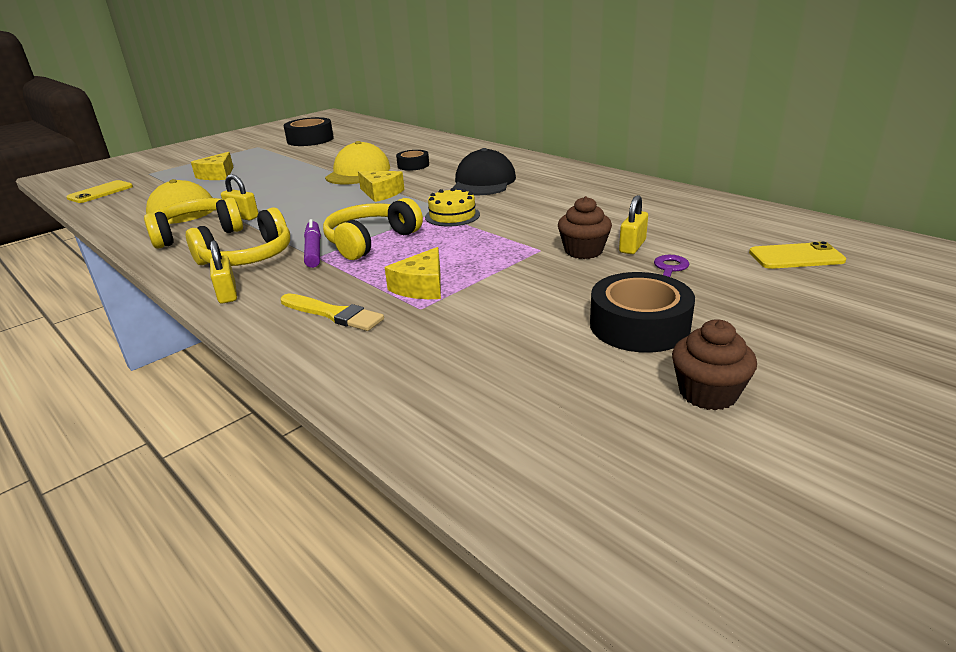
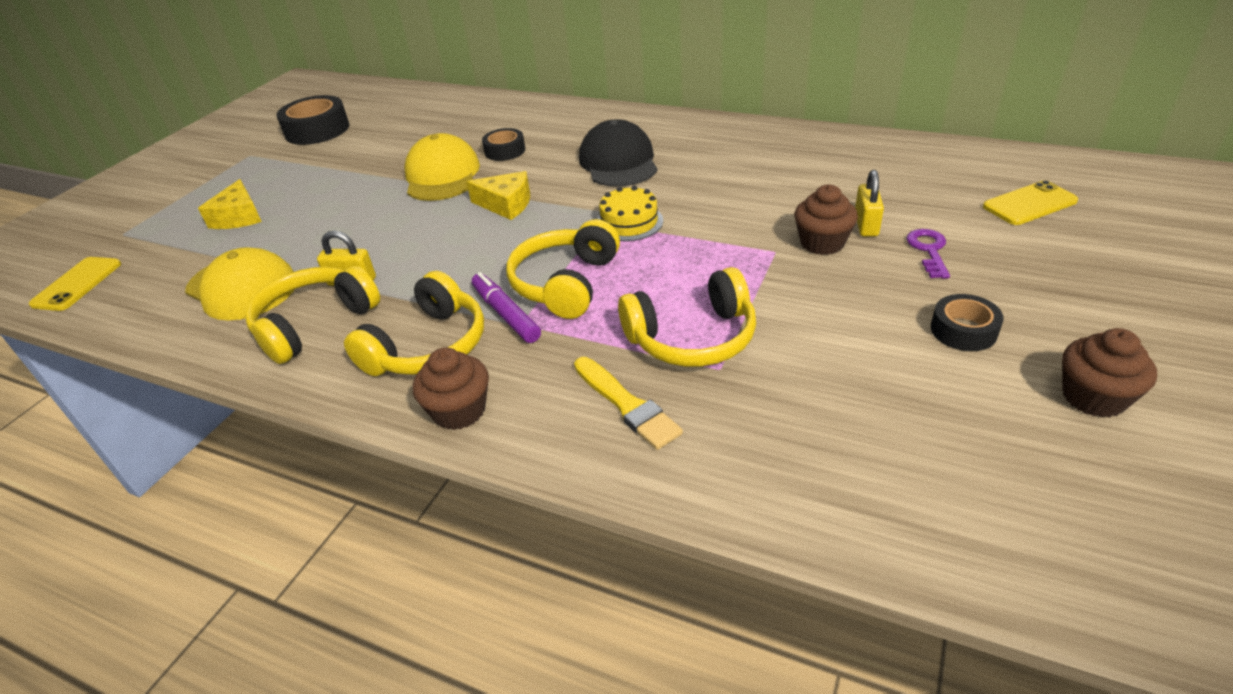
camera: 20 degrees left, 10 degrees up
(227, 293) = (459, 411): yellow padlock -> brown cupcake
(333, 314) = (627, 405): yellow brush -> yellow brush turned 45 degrees clockwise
(421, 287) = (692, 337): yellow cheese -> yellow headphones
(639, 325) = (963, 330): black tape -> black tape, size x0.59

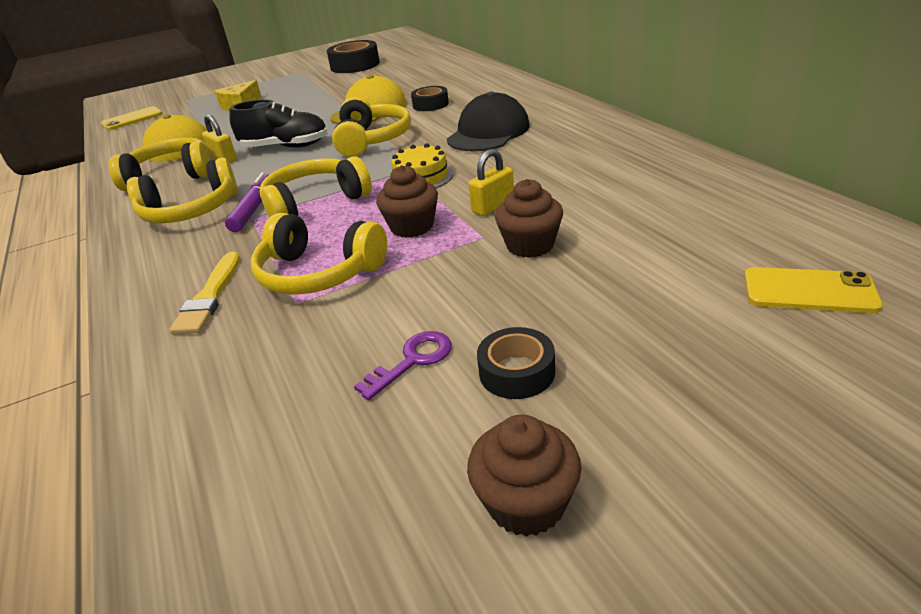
camera: 40 degrees right, 5 degrees down
(412, 243) = (286, 147): none -> black shoe
(459, 411) = (139, 255): brown cupcake -> brown cupcake (412, 227)
(506, 204) = (371, 140): yellow cheese -> yellow headphones
(866, 225) = (595, 245): yellow padlock -> yellow padlock (493, 206)
(929, 250) = (613, 290): purple key -> purple key (412, 361)

